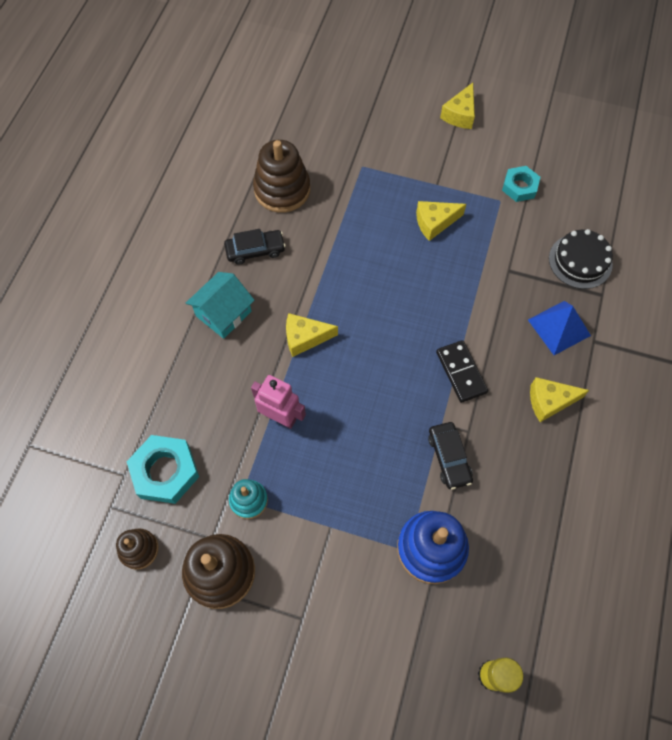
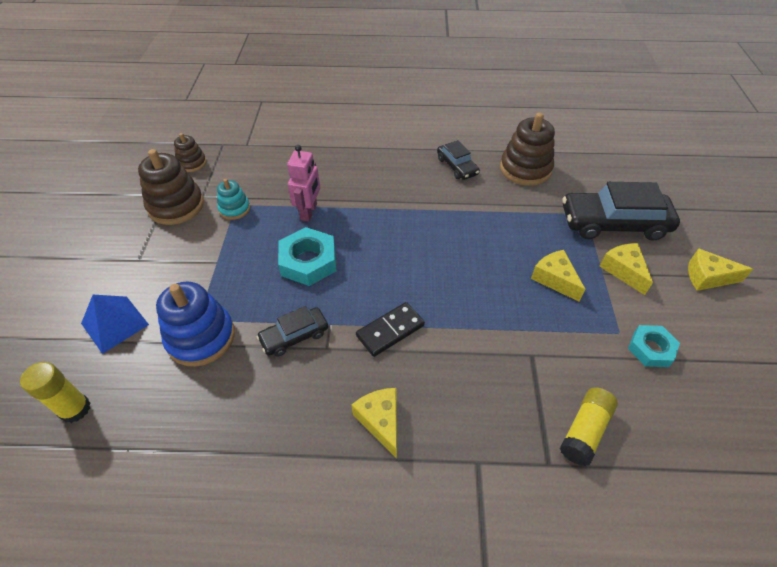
camera: 75 degrees right, 15 degrees down
(165, 471) = (252, 162): turquoise nut -> turquoise nut (308, 261)
(223, 313) = (391, 162): turquoise house -> none
(305, 338) = (386, 212): yellow cheese -> yellow cheese (623, 271)
(381, 150) = (613, 223): none -> black car
(559, 327) = (480, 418): blue pyramid -> blue pyramid (114, 324)
(580, 261) = (584, 431): black cake -> yellow glue stick

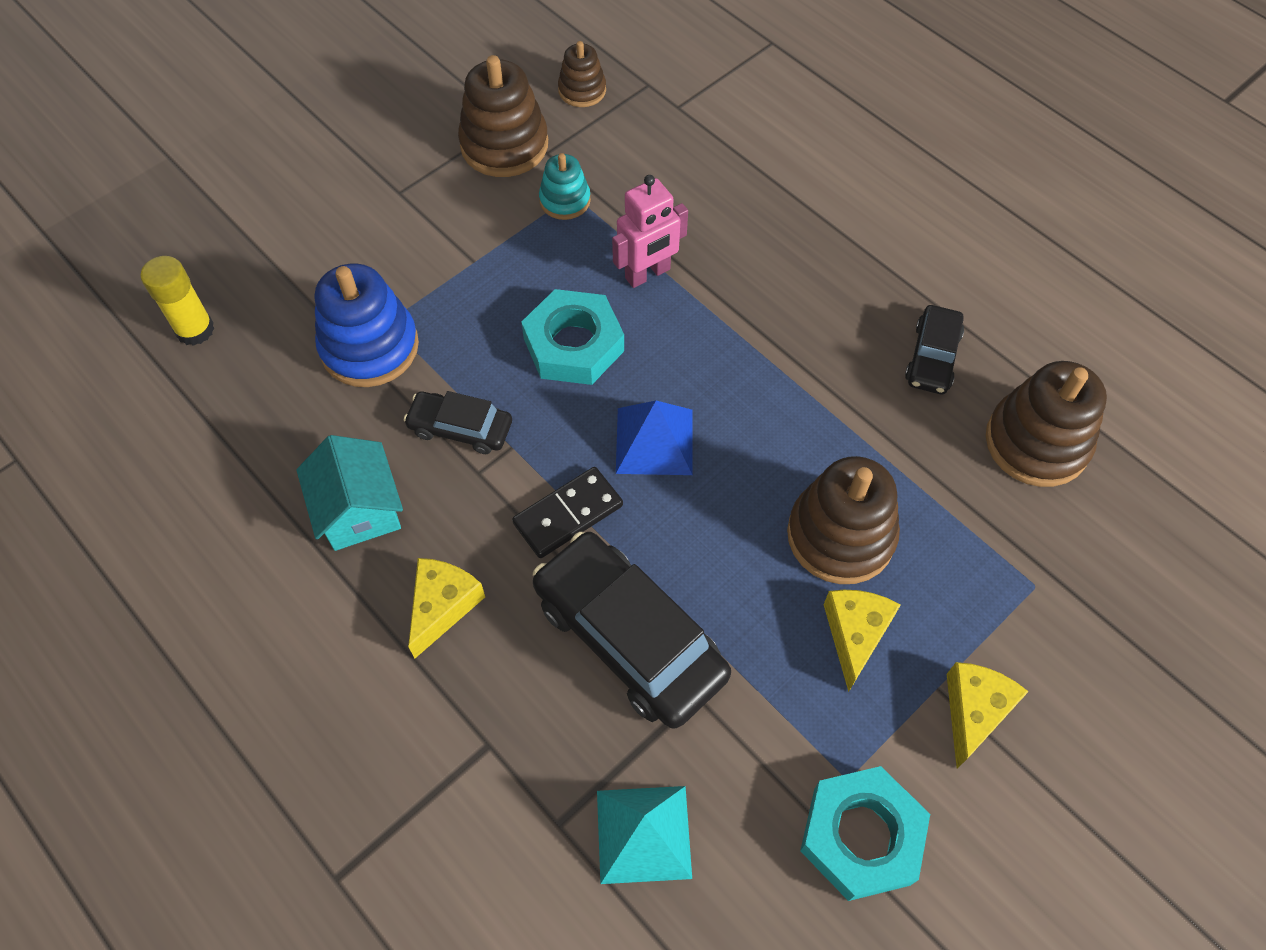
camera: 45 degrees right, 10 degrees up
(114, 324) = (307, 259): blue pyramid -> blue pyramid (654, 441)
(284, 416) = (359, 510): none -> turquoise house
(390, 330) = (568, 514): black domino -> black domino turned 45 degrees counterclockwise
(504, 249) = (840, 535): none -> brown stacking toy
(584, 431) = (643, 834): yellow glue stick -> turquoise pyramid
(613, 223) = (1061, 637): black car -> black car (629, 637)
(651, 349) = (861, 836): turquoise nut -> turquoise nut, size x1.55
(707, 277) = (1095, 836): yellow cheese -> none

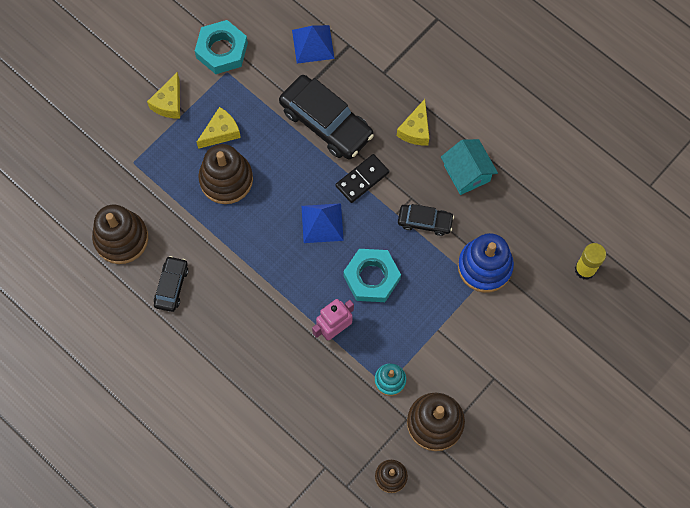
camera: 175 degrees right, 10 degrees up
(643, 834) = (313, 44): turquoise pyramid -> blue pyramid
(855, 634) = (221, 132): yellow cheese -> yellow cheese turned 135 degrees counterclockwise

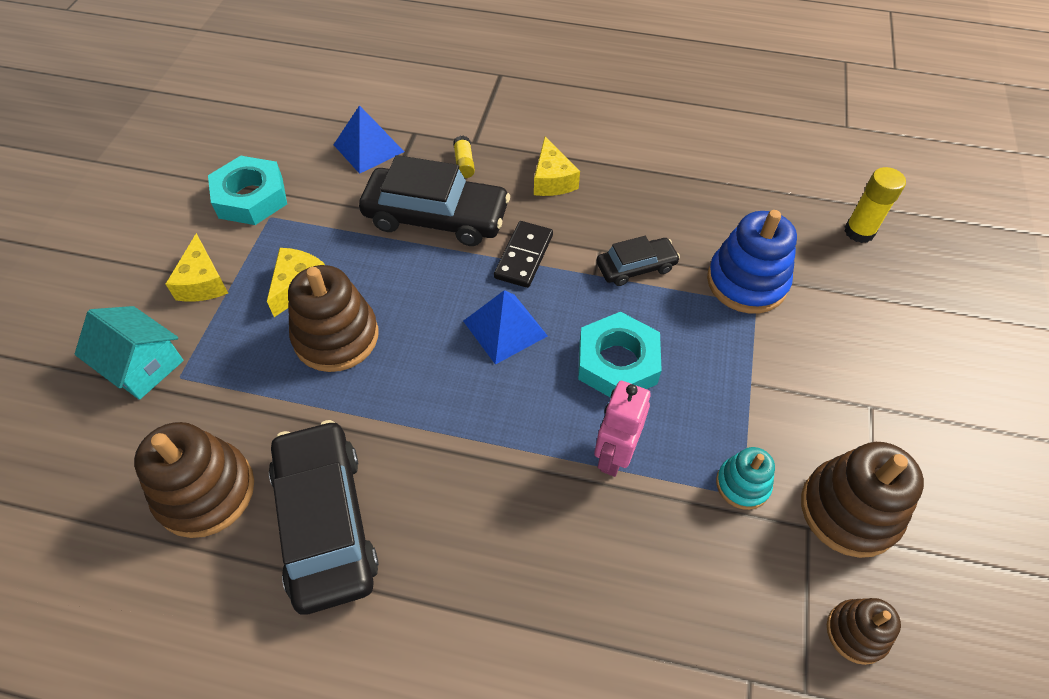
camera: 30 degrees left, 15 degrees down
(171, 286) = (326, 522): black car -> black car, size x1.87
(367, 88) = (464, 163): none -> yellow glue stick
(467, 173) = (645, 196): turquoise house -> turquoise house (143, 366)

